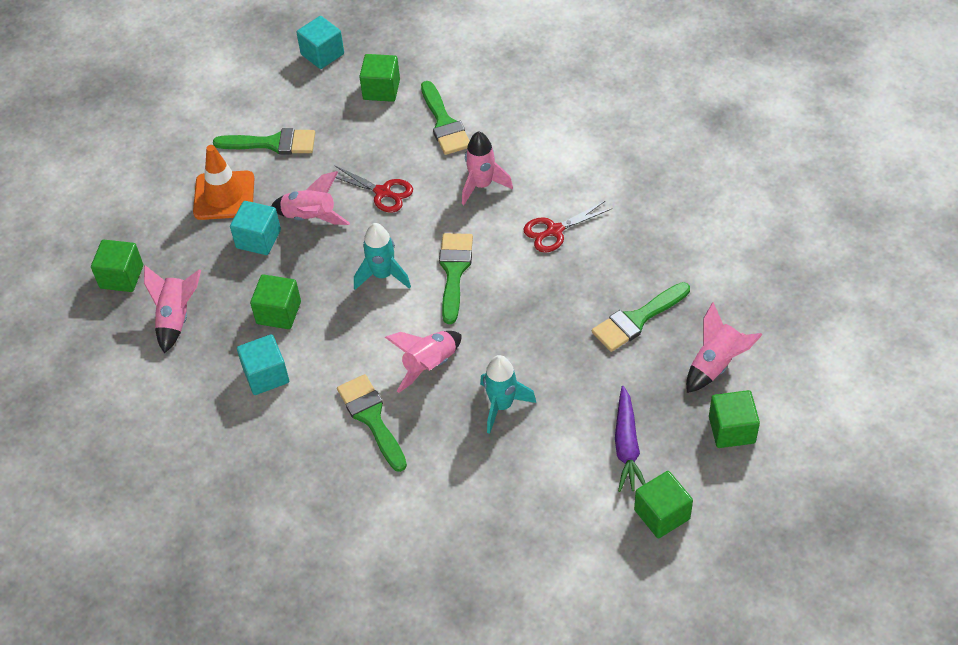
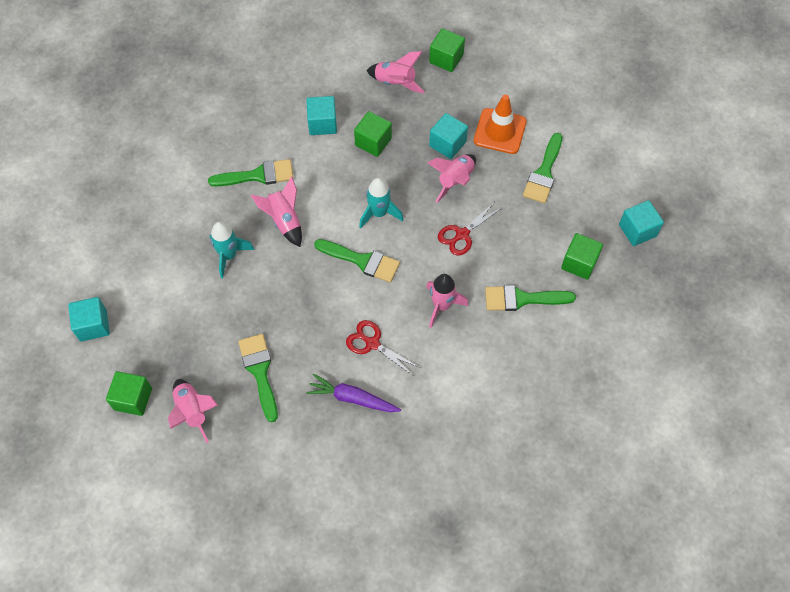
camera: 105 degrees right, 10 degrees up
(554, 231) = (372, 343): red scissors -> red scissors turned 45 degrees counterclockwise
(627, 446) = (156, 323): purple carrot -> purple carrot (352, 398)
(662, 514) = (93, 325): green cube -> turquoise cube

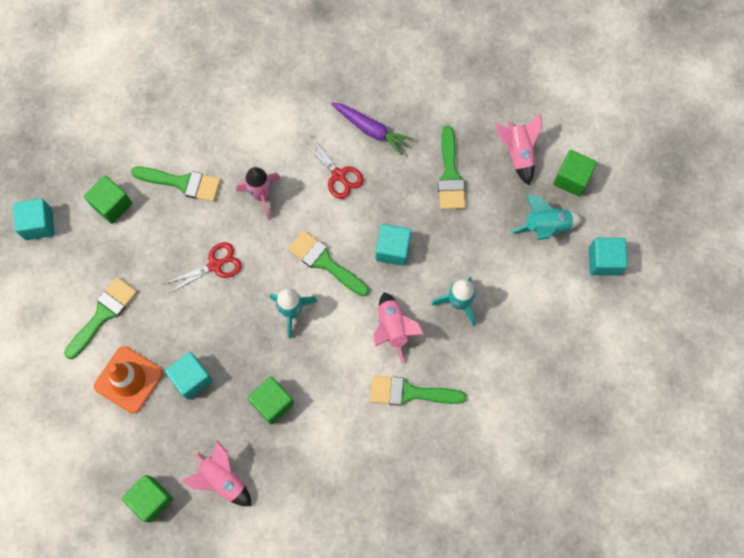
camera: 165 degrees left, 10 degrees up
(154, 344) = (546, 227): none -> turquoise rocket
(322, 124) = (322, 443): turquoise cube -> turquoise cube (393, 249)
(455, 181) = (200, 329): pink rocket -> none

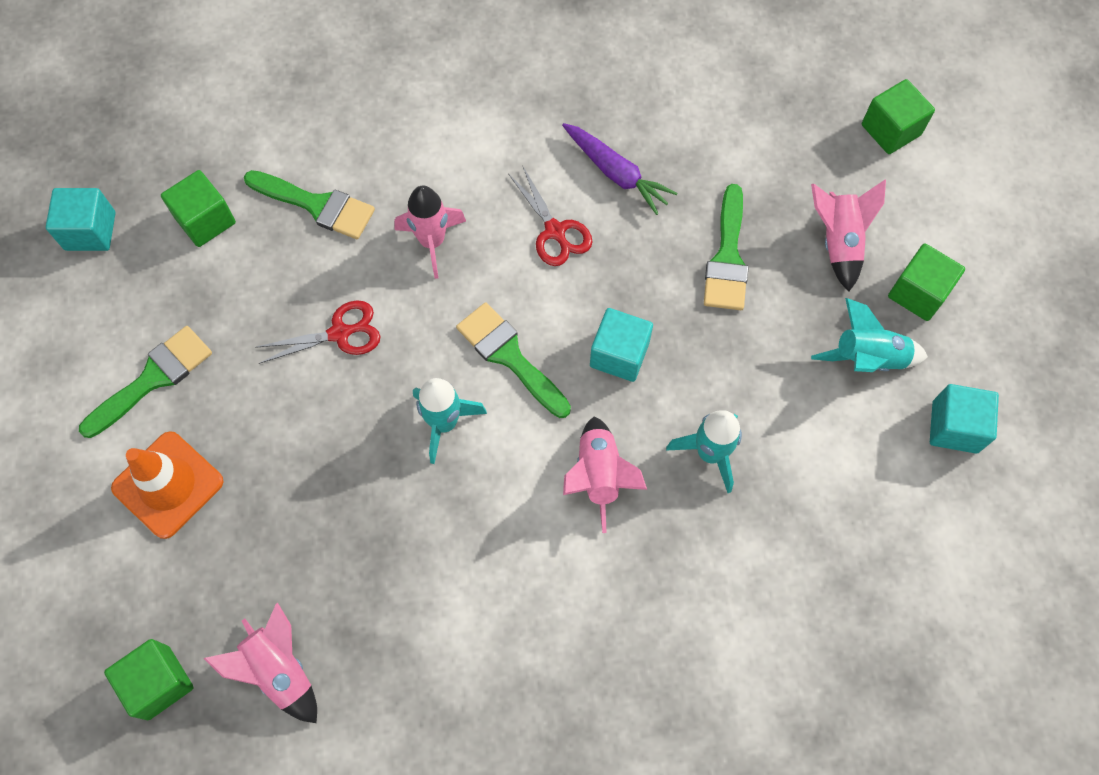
camera: 10 degrees right, 5 degrees down
(192, 378) = (266, 500): turquoise cube -> none
(272, 403) = (384, 561): green cube -> green cube (891, 130)
(410, 392) = (608, 583): green brush -> none

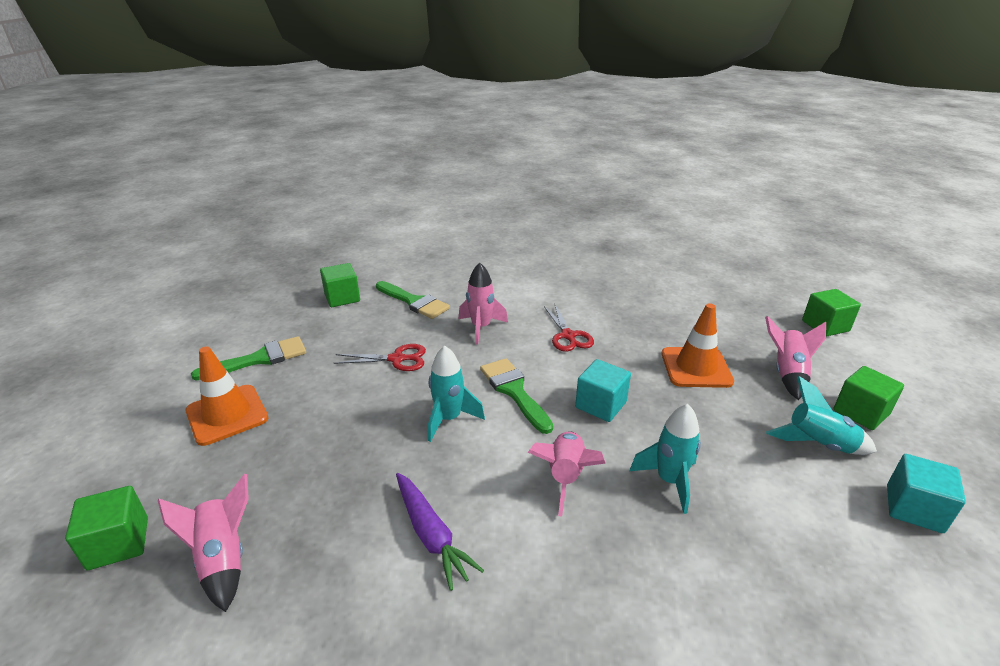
camera: 15 degrees right, 35 degrees down
(90, 231) = (272, 292): turquoise cube -> none
(616, 173) = (618, 317): purple carrot -> purple carrot (431, 535)
(727, 257) = (696, 367): green brush -> orange traffic cone

